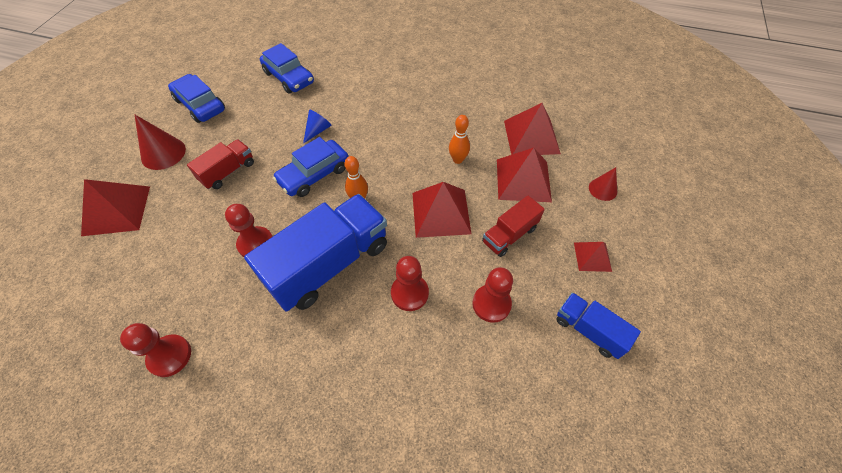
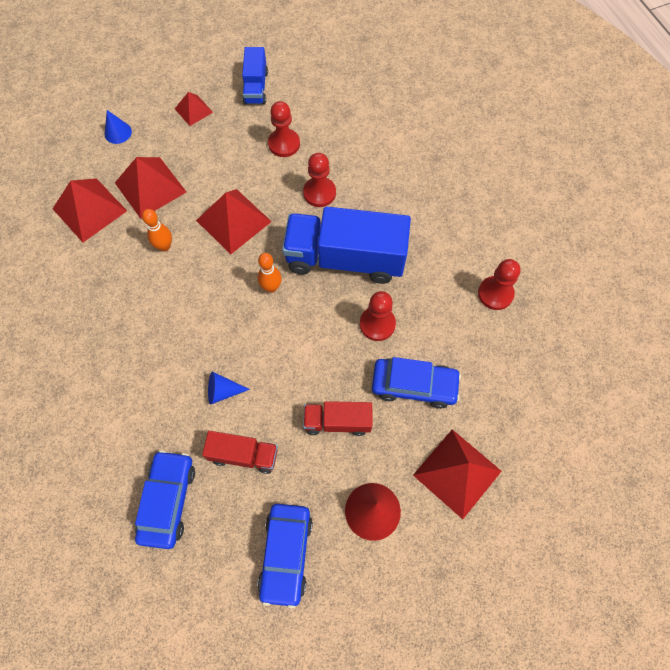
camera: 130 degrees left, 10 degrees up
(314, 174) = (276, 344): blue car -> blue car (414, 385)
(509, 235) = (216, 165): red truck -> red truck (243, 455)
(602, 189) = (118, 132): red cone -> blue cone

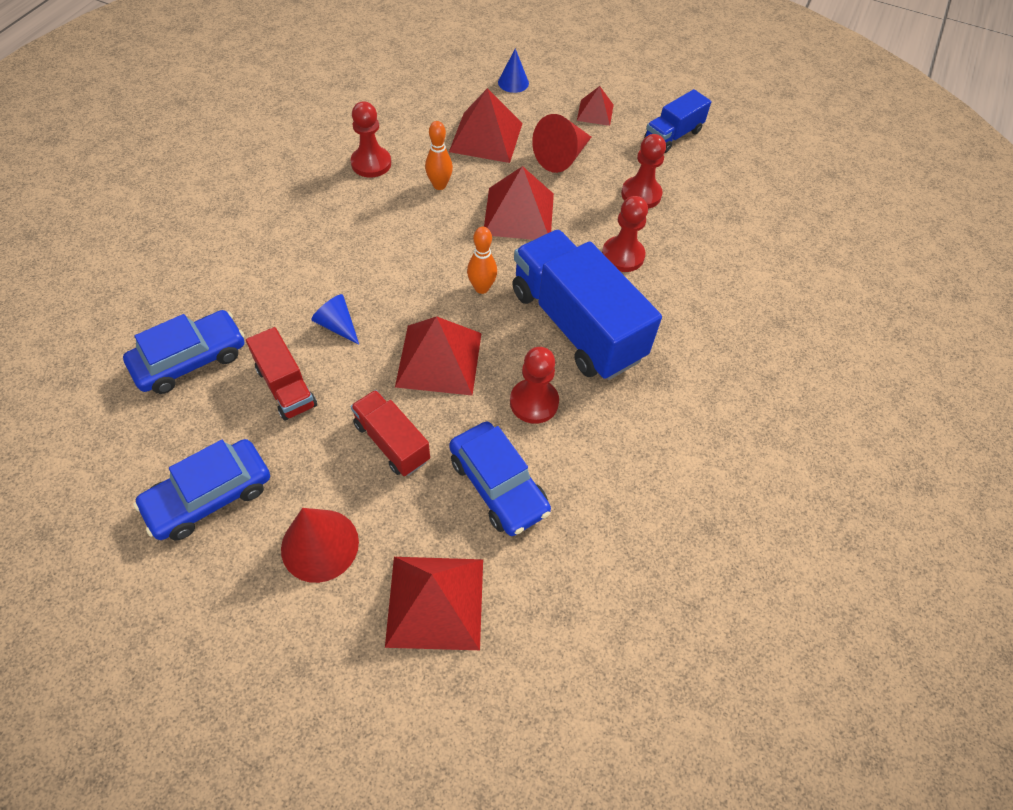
camera: 45 degrees right, 10 degrees down
(89, 209) = (420, 115): red pyramid -> red pyramid (439, 359)
(211, 159) = (562, 157): none -> red cone
(495, 294) = (688, 490): red pawn -> red pawn (371, 163)

